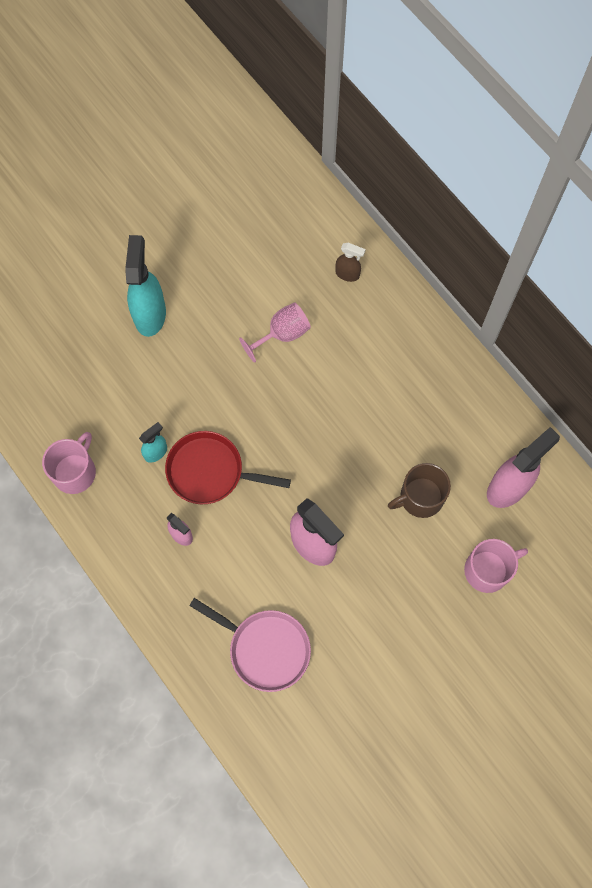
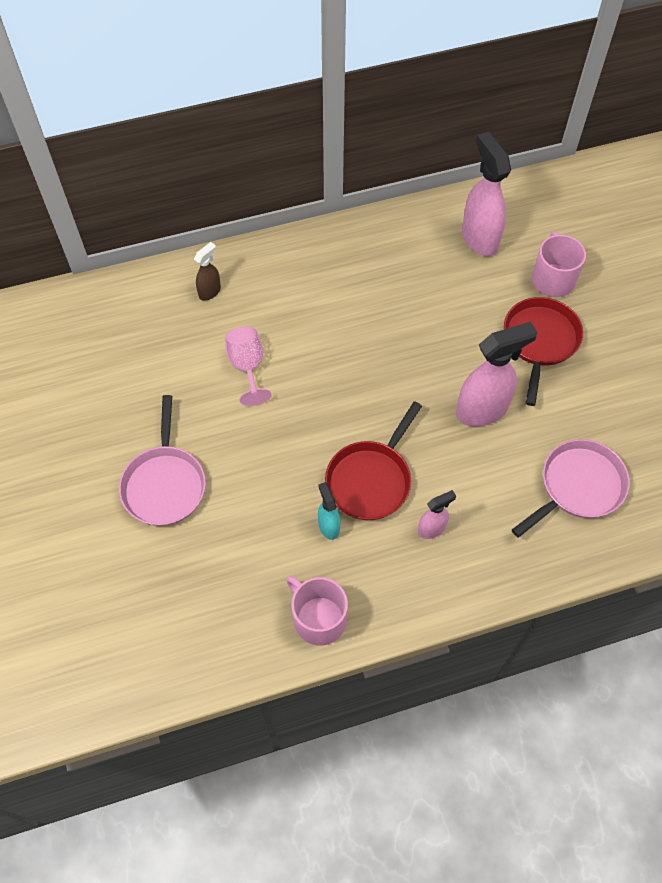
camera: 70 degrees left, 10 degrees down
(150, 314) = (164, 484): turquoise spray bottle -> pink pan
(409, 576) = (540, 341): none -> red pan
(420, 497) = (465, 307): brown mug -> none

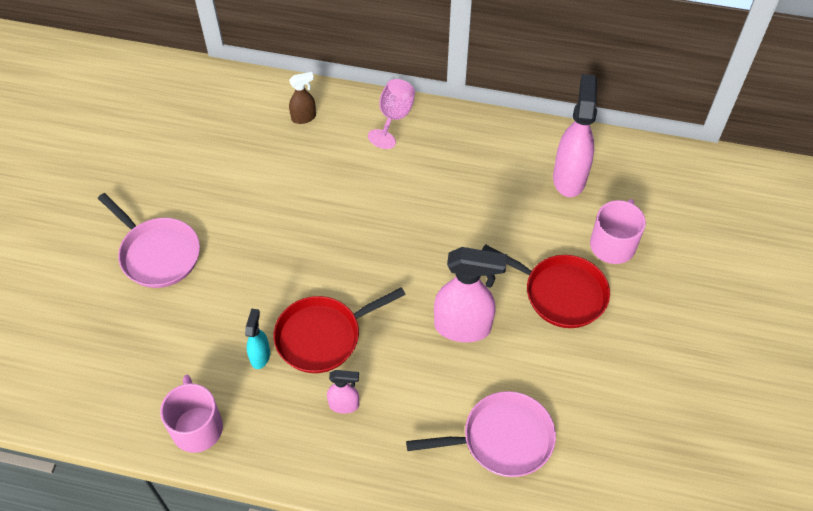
camera: 30 degrees right, 5 degrees down
(164, 484) = (157, 254): pink pan -> pink pan turned 75 degrees counterclockwise
(247, 367) = (289, 193): pink goblet -> pink goblet (394, 118)
(540, 341) = (560, 293): red pan -> red pan turned 75 degrees clockwise

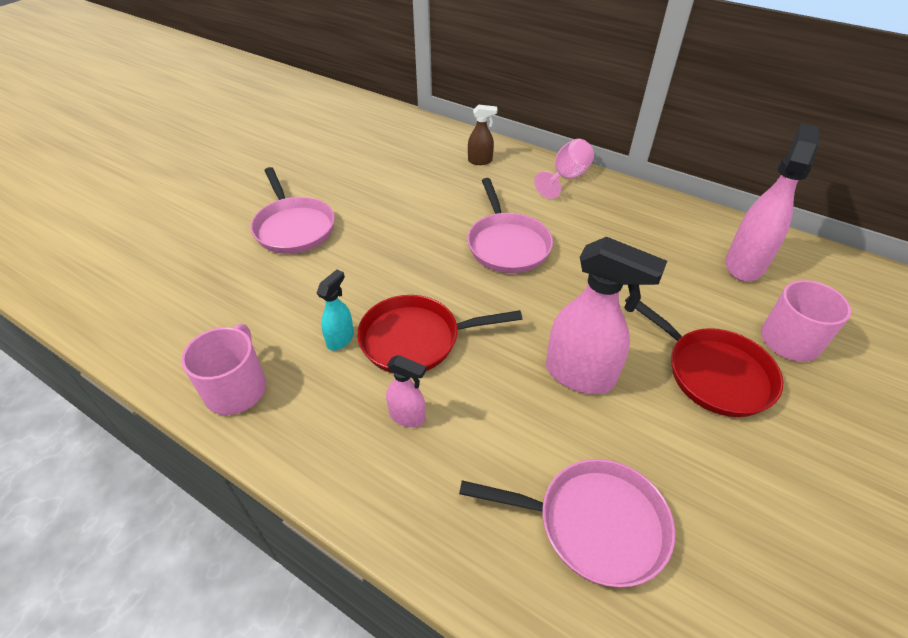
camera: 20 degrees right, 10 degrees down
(364, 215) = (507, 244): none -> pink pan

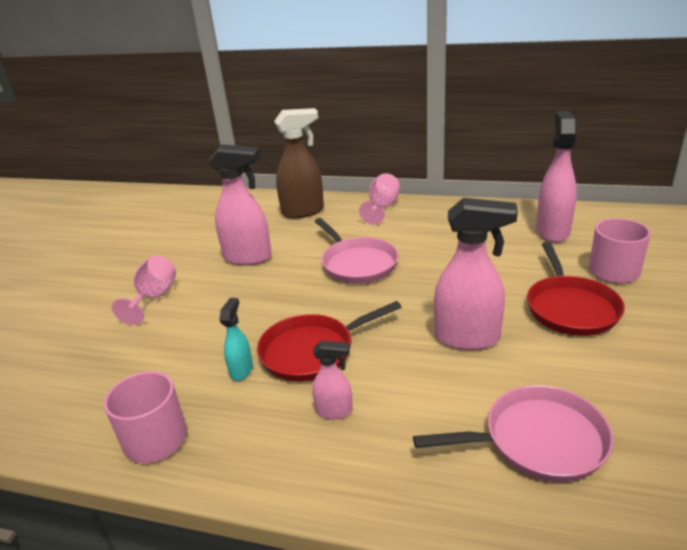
camera: 15 degrees left, 15 degrees down
(293, 227) = (154, 297): pink pan -> pink goblet
(401, 205) = (248, 258): none -> pink spray bottle
(480, 161) = (303, 212): brown spray bottle -> brown spray bottle, size x1.96
(713, 373) = (570, 307): red pan -> red pan turned 60 degrees clockwise

